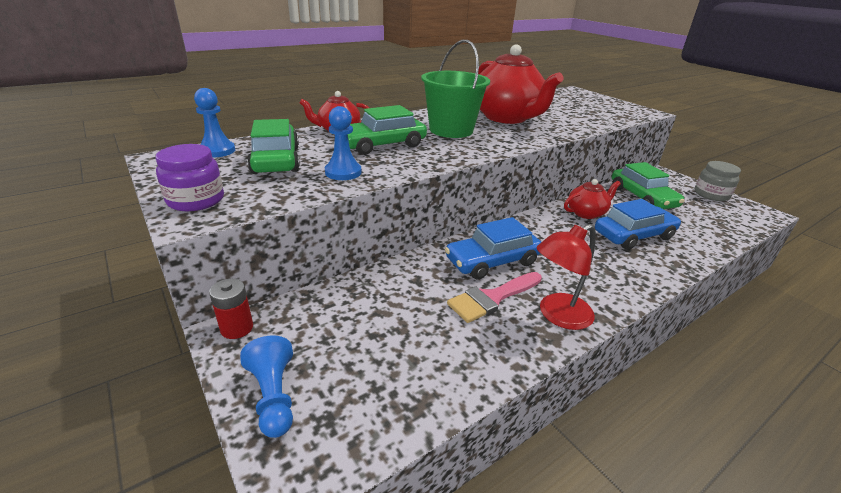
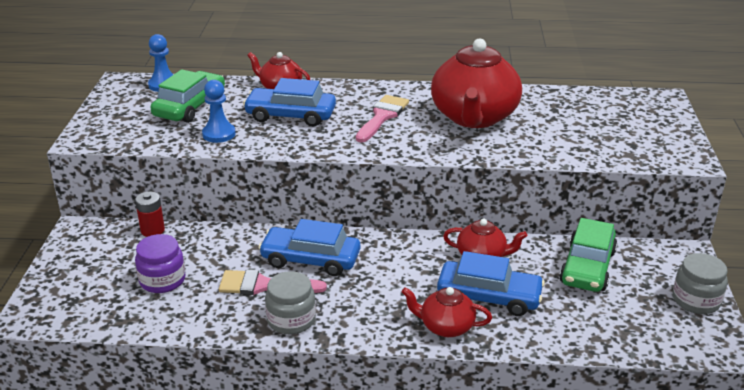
camera: 40 degrees right, 0 degrees up
(196, 200) = (100, 126): purple jar -> purple jar (162, 280)
(237, 328) = (86, 228): red battery -> red battery (152, 230)
(273, 396) = (61, 276): blue pawn -> none
(382, 145) = (291, 115): green car -> blue car
(451, 130) = (382, 117): green bucket -> pink brush
(557, 315) = (291, 320): red lamp -> grey jar
(649, 266) = (445, 326): none -> red teapot

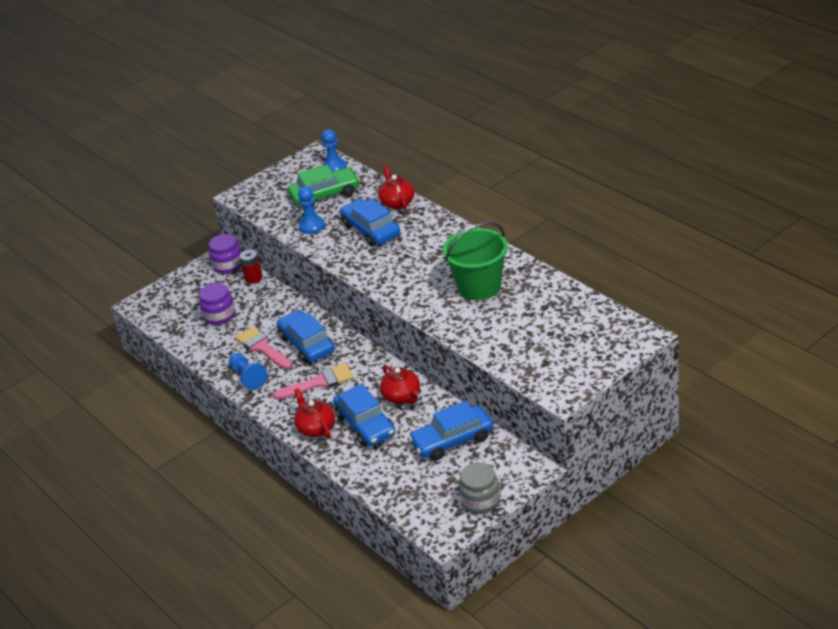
camera: 50 degrees right, 5 degrees up
(101, 232) = (228, 265): none -> purple jar
(291, 320) = (248, 377): grey jar -> blue pawn
(382, 117) = (423, 258): pink brush -> pink brush (319, 382)
(474, 117) = (479, 287): red teapot -> green bucket
(587, 267) = (452, 440): green car -> blue car

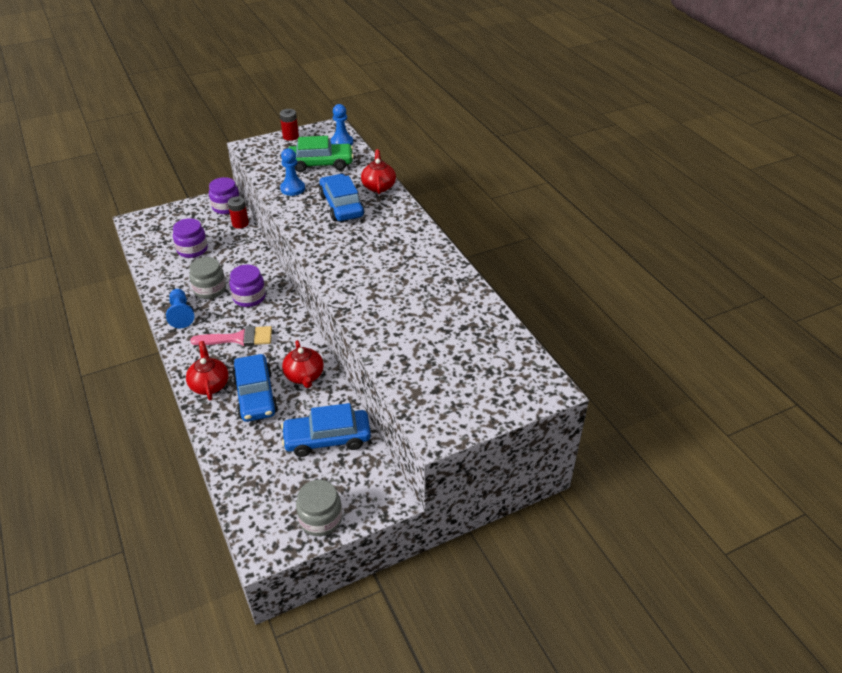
camera: 10 degrees right, 5 degrees up
(262, 347) = (210, 289): pink brush -> grey jar
(277, 175) = (290, 136): none -> red battery
(307, 344) = (249, 297): blue car -> purple jar
(479, 287) = (411, 288): green bucket -> none

